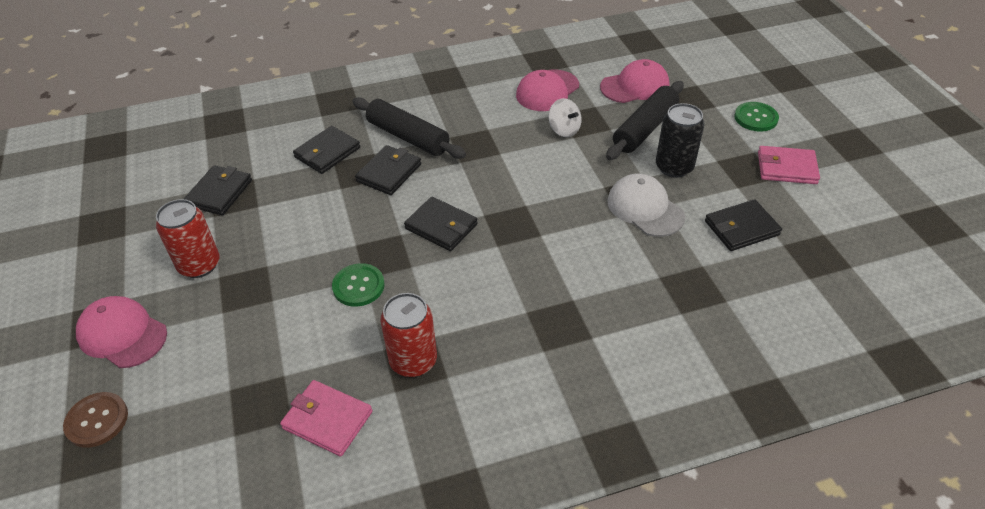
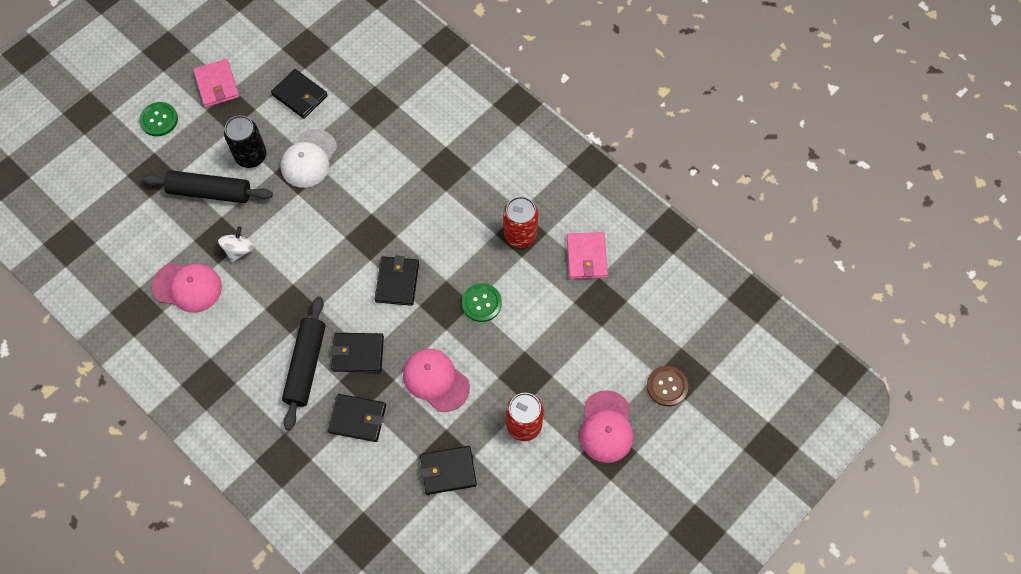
camera: 120 degrees left, 20 degrees up
(635, 86) = (150, 221): pink cap -> pink cap (435, 380)

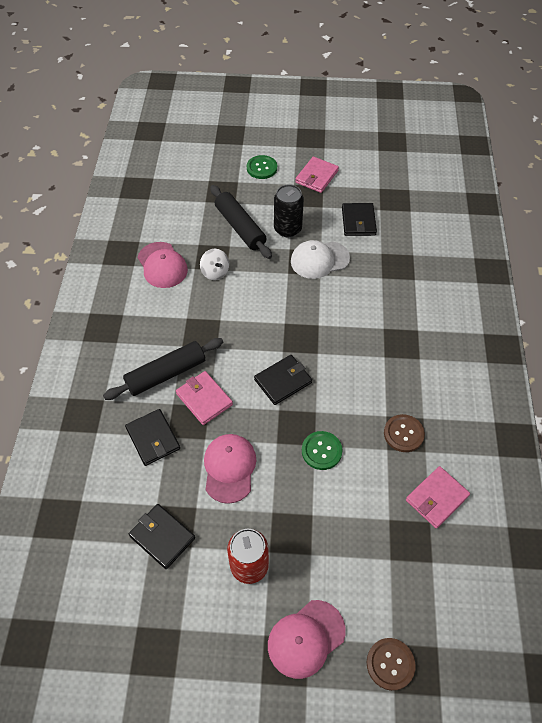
camera: 50 degrees right, 10 degrees down
(239, 250) = (215, 272): white spinning top -> white spinning top turned 75 degrees clockwise
(358, 353) = (204, 399): black wallet -> pink wallet
(520, 235) = (403, 434): red can -> brown button

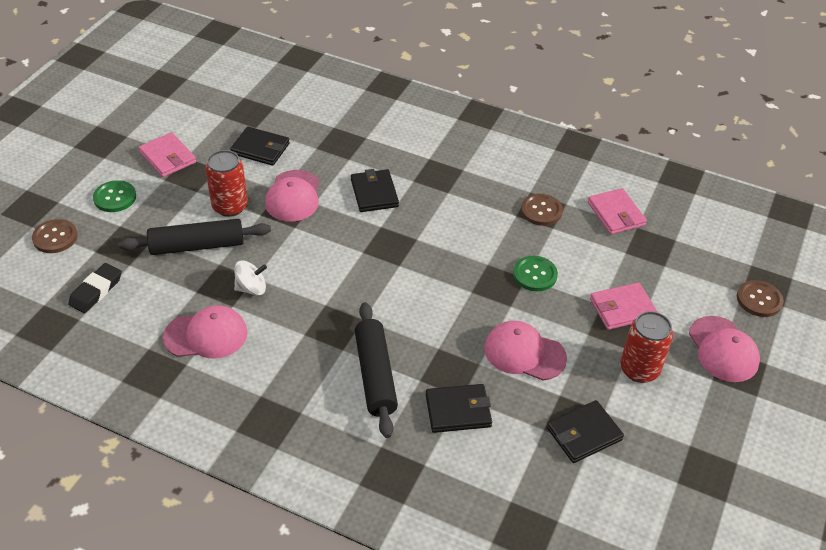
camera: 70 degrees left, 10 degrees down
(175, 196) = (96, 291): none -> black eraser
(204, 399) = (428, 350): pink wallet -> pink wallet (622, 308)
(210, 157) = (55, 237): none -> brown button
(283, 381) = (437, 277): black wallet -> black wallet (374, 193)
(287, 229) = (230, 206): black can -> red can
(319, 260) = (293, 196): white cap -> pink cap

